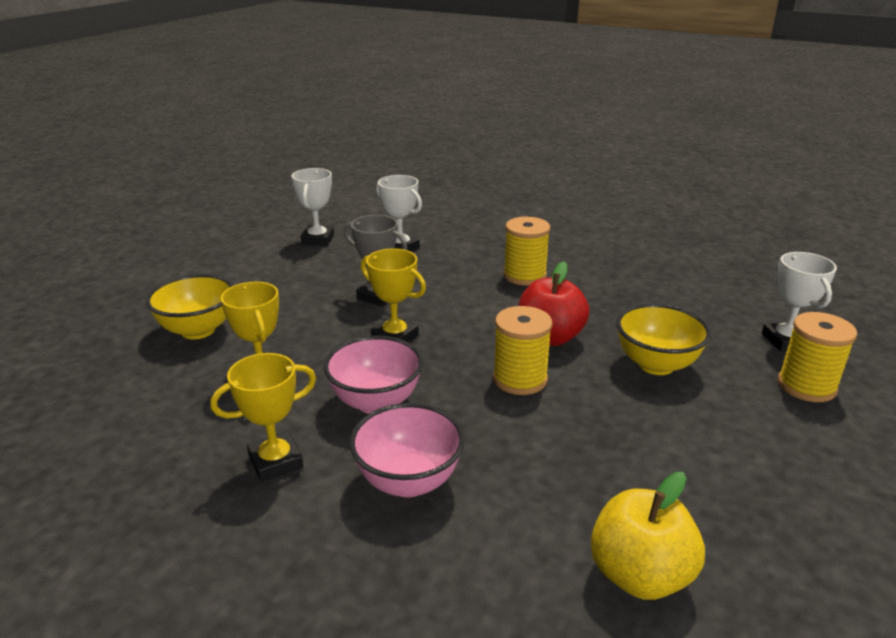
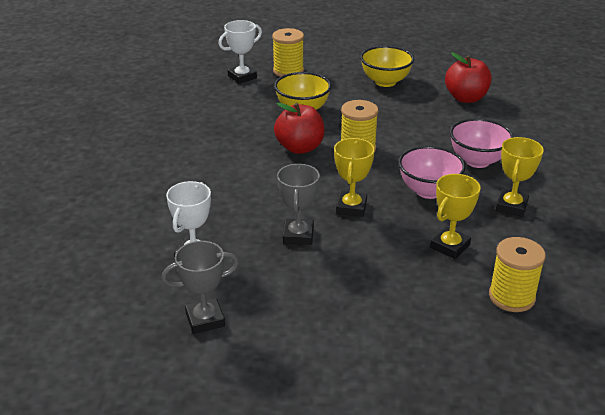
camera: 115 degrees left, 5 degrees up
(198, 330) = (429, 311): yellow bowl -> yellow bowl (385, 82)
(275, 461) = (511, 206): yellow trophy -> yellow trophy turned 75 degrees clockwise
(318, 239) = (205, 319): white trophy -> grey trophy
(524, 276) = (212, 175): yellow spool -> yellow spool (511, 297)
(640, 575) = (466, 98): yellow apple -> red apple

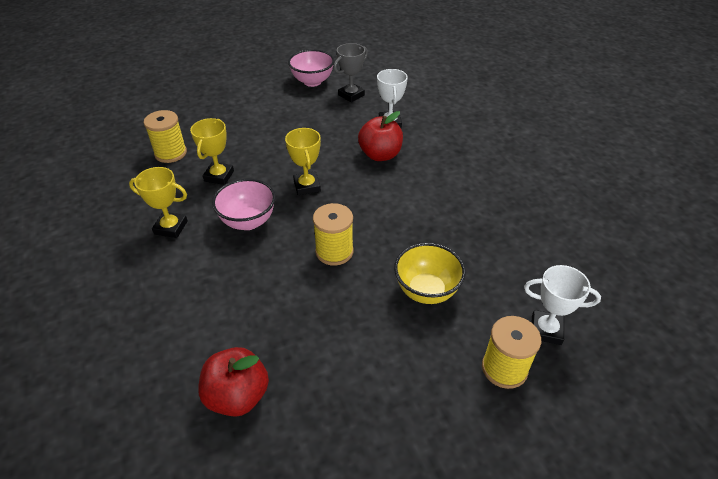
camera: 155 degrees right, 10 degrees up
(242, 77) = (546, 330): white trophy -> white trophy turned 75 degrees clockwise
(298, 235) = (333, 153): grey trophy -> none
(300, 148) = (389, 234): red apple -> red apple (380, 155)
(385, 82) = (362, 394): yellow bowl -> none
(477, 161) = (207, 275): pink bowl -> pink bowl (312, 82)
(511, 206) = (171, 227): yellow trophy -> yellow trophy turned 75 degrees counterclockwise

